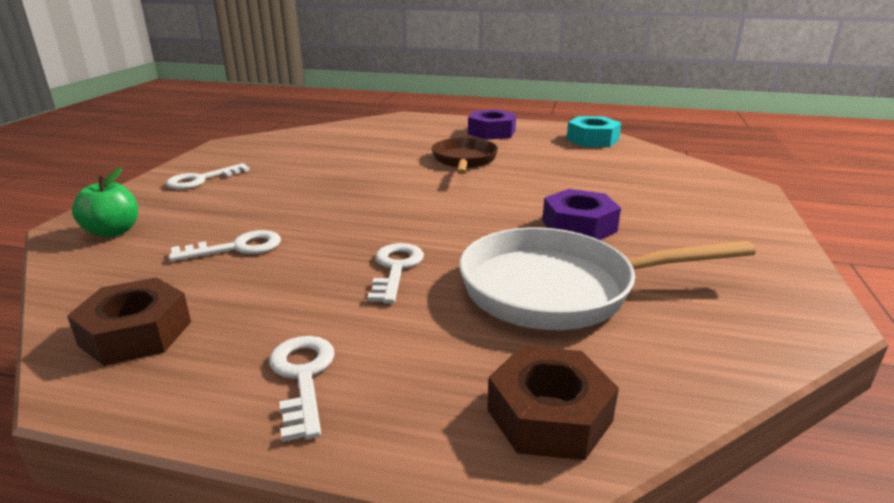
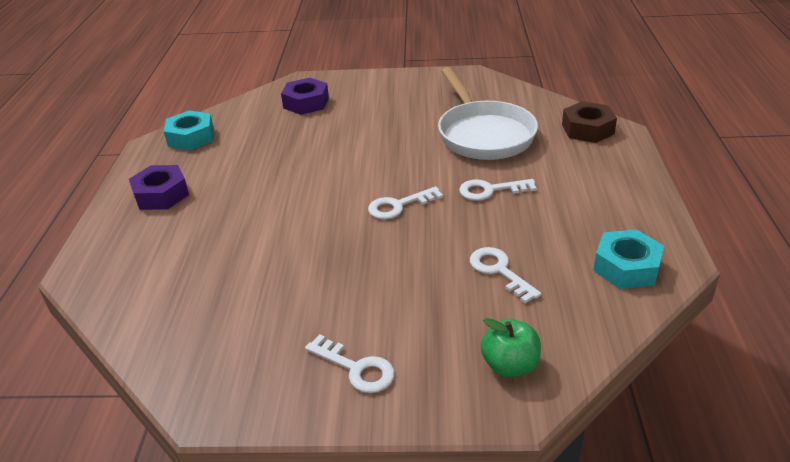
camera: 100 degrees left, 10 degrees up
(136, 333) = (626, 267): brown nut -> turquoise nut
(303, 377) = (614, 193): white key -> white key (398, 206)
(464, 160) = (261, 197): brown pan -> none
(579, 226) = (394, 133): purple nut -> purple nut (306, 103)

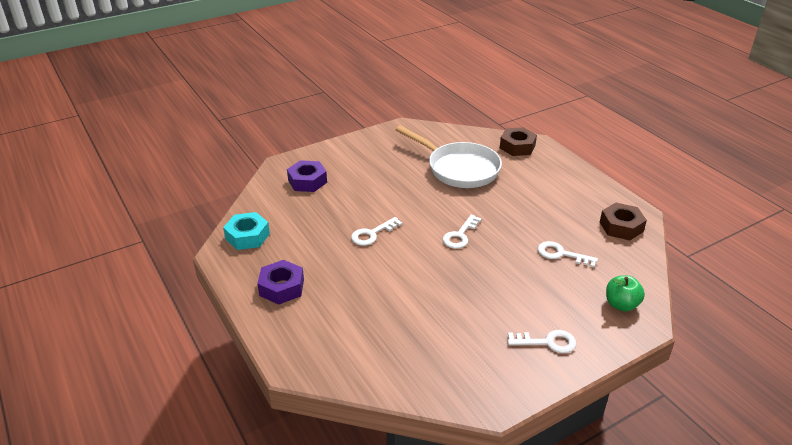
camera: 35 degrees left, 0 degrees up
(490, 190) = (503, 206): white key -> white key (372, 234)
(626, 267) = (621, 227): turquoise nut -> brown nut

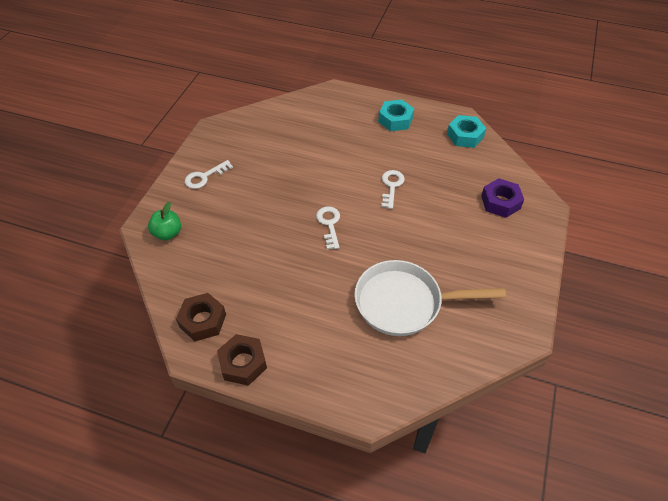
camera: 140 degrees right, 15 degrees up
(281, 287) = (395, 120): purple nut -> turquoise nut
(517, 146) = (382, 385): brown nut -> brown nut (243, 363)
(561, 254) = (238, 254): white key -> none

